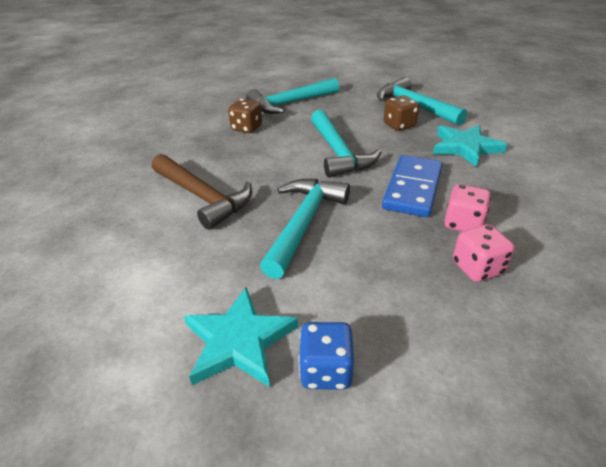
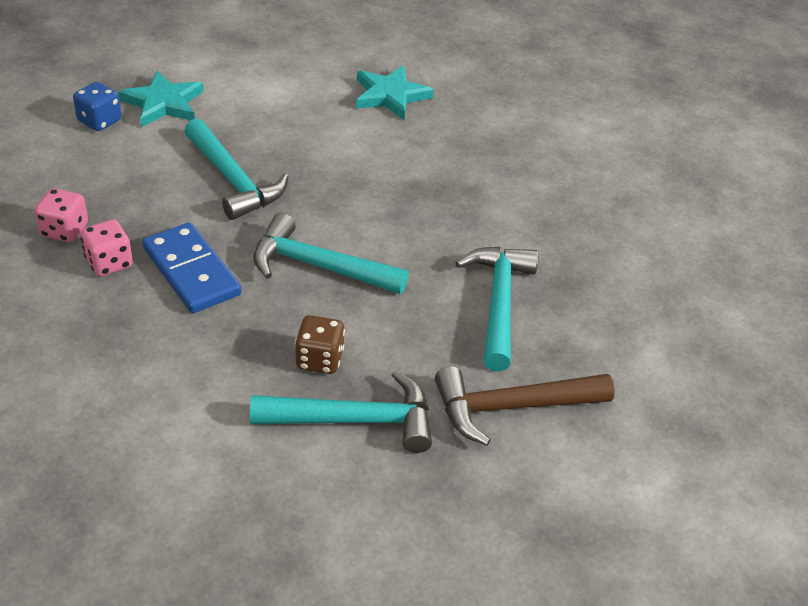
camera: 120 degrees right, 5 degrees up
(202, 197) = (343, 148): brown hammer -> brown hammer (512, 407)
(246, 128) = (460, 232): brown dice -> none
(465, 147) = (201, 373): turquoise star -> turquoise star (390, 95)

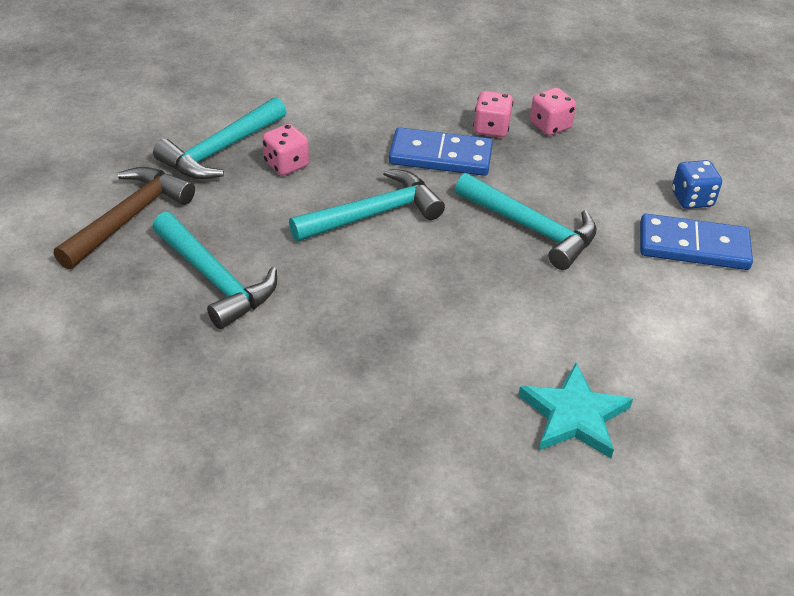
camera: 135 degrees right, 0 degrees up
(163, 103) = (693, 246): turquoise star -> blue domino
(233, 180) = (531, 228): turquoise hammer -> turquoise hammer turned 150 degrees counterclockwise
(319, 359) = (286, 164): brown dice -> pink dice

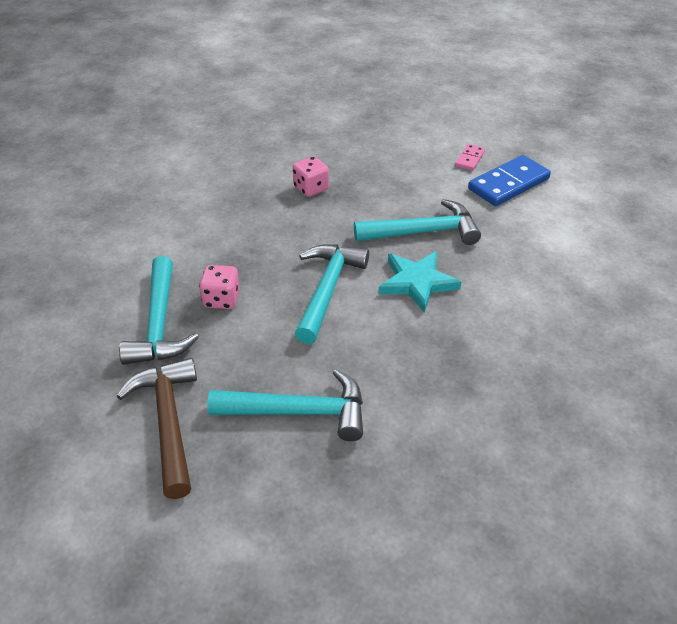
camera: 45 degrees left, 0 degrees up
(440, 156) = (309, 225): blue domino -> none
(550, 126) = (340, 165): pink dice -> none
(574, 415) = (600, 318): turquoise star -> turquoise star (417, 282)
(692, 199) = (470, 159): blue dice -> pink domino

